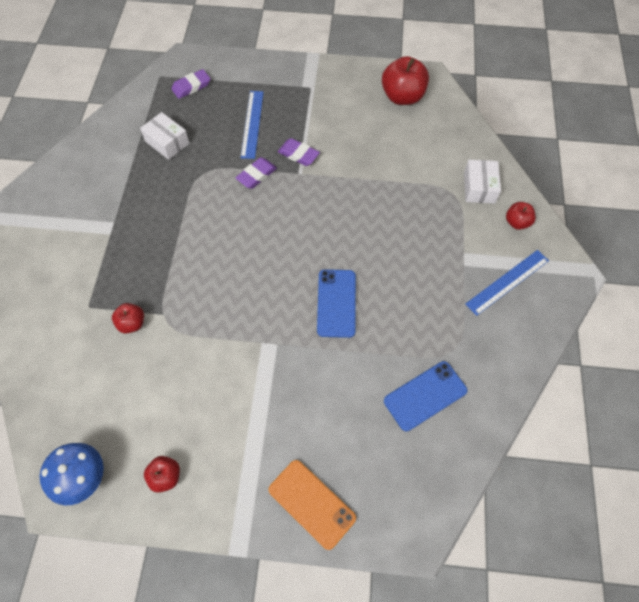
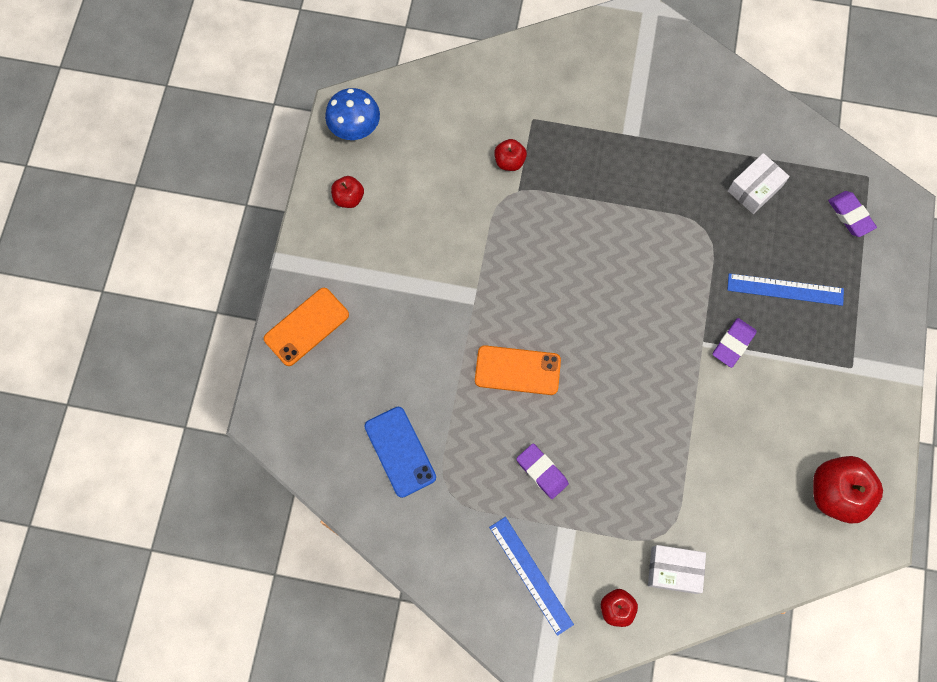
camera: 95 degrees right, 10 degrees up
(256, 175) = (701, 292): purple eraser -> purple eraser (542, 472)
(336, 303) = (517, 370): blue phone -> orange phone

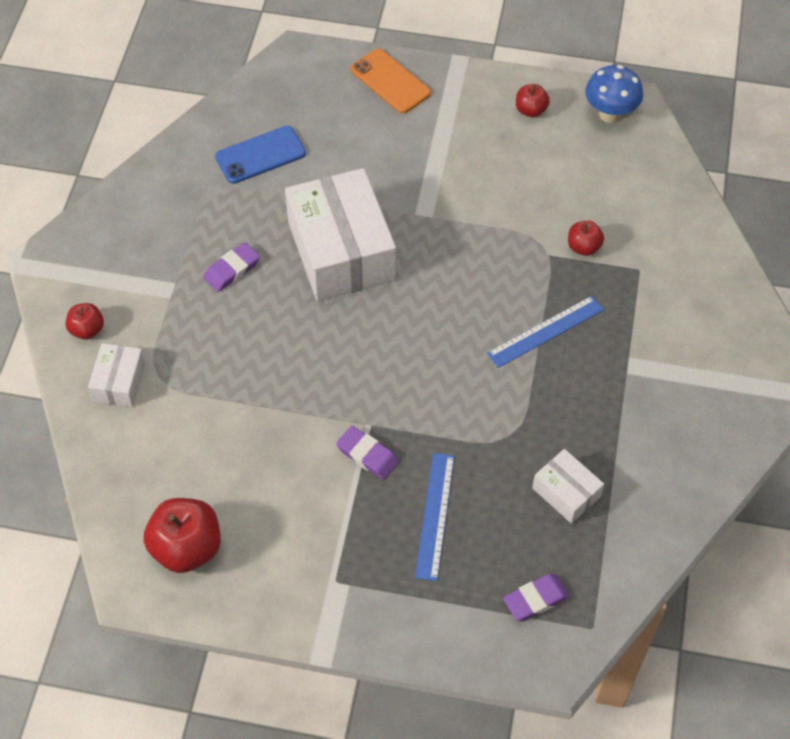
camera: 90 degrees right, 15 degrees down
(517, 370) = (341, 251): orange phone -> white box
(531, 575) = (129, 259): blue ruler -> blue ruler (545, 331)

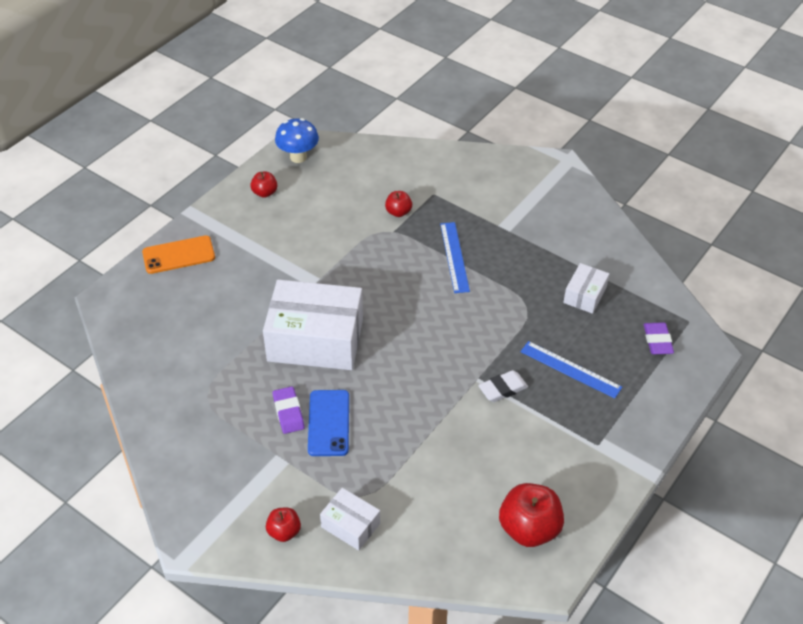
camera: 65 degrees left, 10 degrees down
(260, 155) = (189, 356): blue phone -> blue phone (329, 423)
(367, 455) = (503, 389): purple eraser -> white eraser
(566, 492) = (584, 295): white box -> white box turned 45 degrees counterclockwise

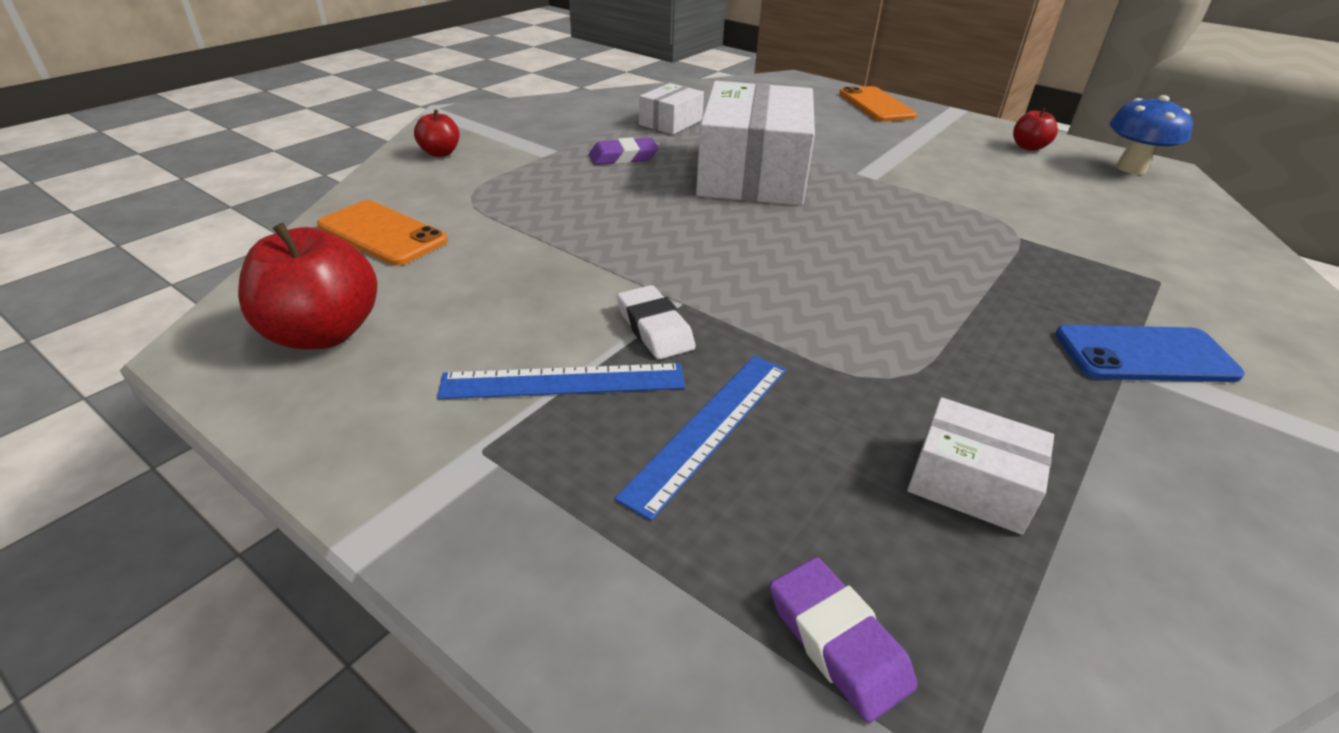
camera: 90 degrees right, 10 degrees down
(329, 423) = (601, 179): blue phone -> blue phone (1144, 355)
(350, 525) = (426, 189): white box -> white box (671, 122)
(398, 212) = (1074, 243): red apple -> none
(419, 533) = (382, 233): none -> orange phone
(454, 257) = (993, 294): blue ruler -> blue ruler (563, 382)
(657, 341) = (837, 641): purple eraser -> purple eraser turned 60 degrees clockwise

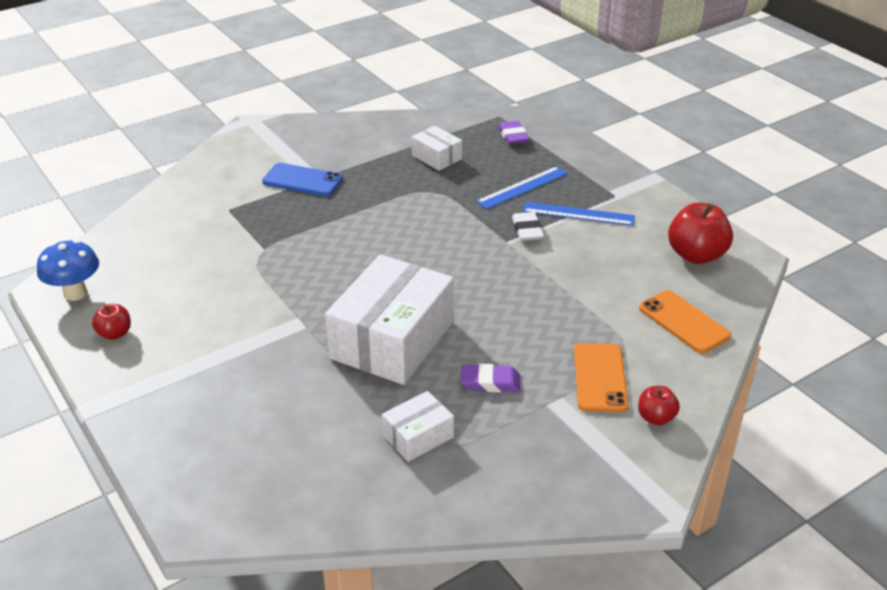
camera: 160 degrees left, 0 degrees up
(876, 105) = (166, 434): orange phone -> orange phone (600, 378)

